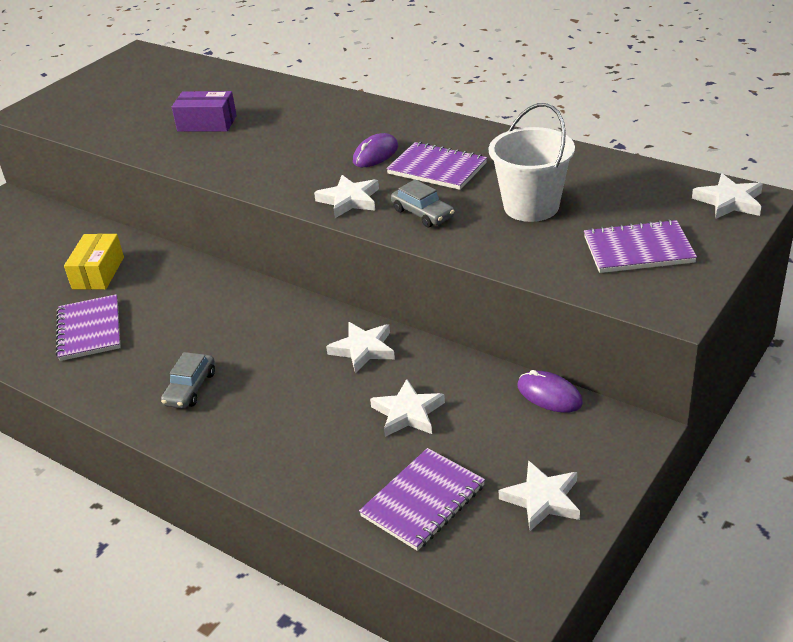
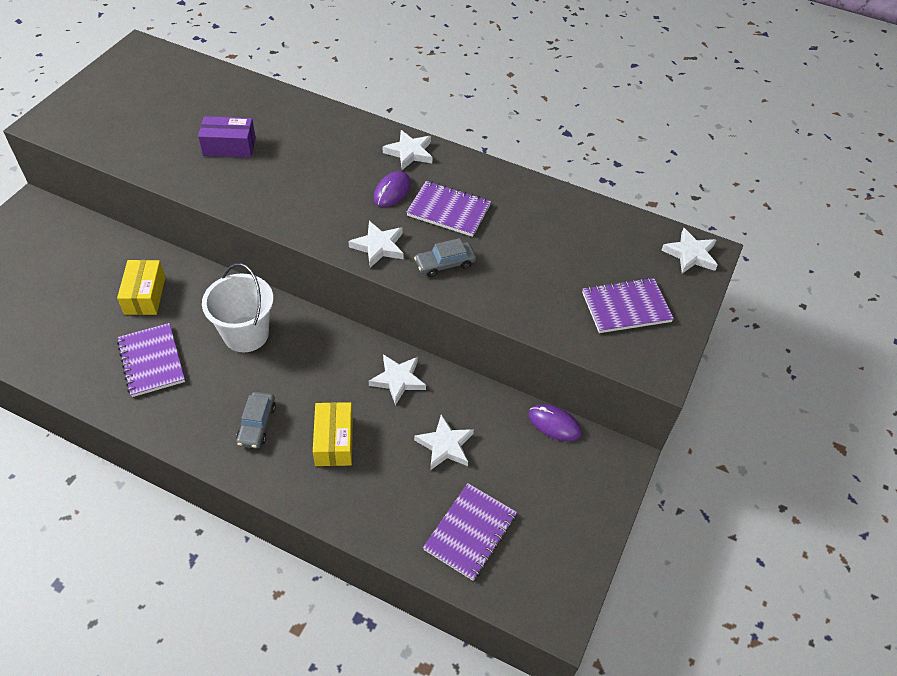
camera: 15 degrees left, 15 degrees up
(275, 406) = (334, 441): none -> yellow box
(422, 214) = (445, 264): grey car -> grey car turned 120 degrees clockwise
(531, 206) = (534, 257): white bucket -> white bucket (246, 334)
(542, 499) = (561, 526): white star -> white star (409, 152)

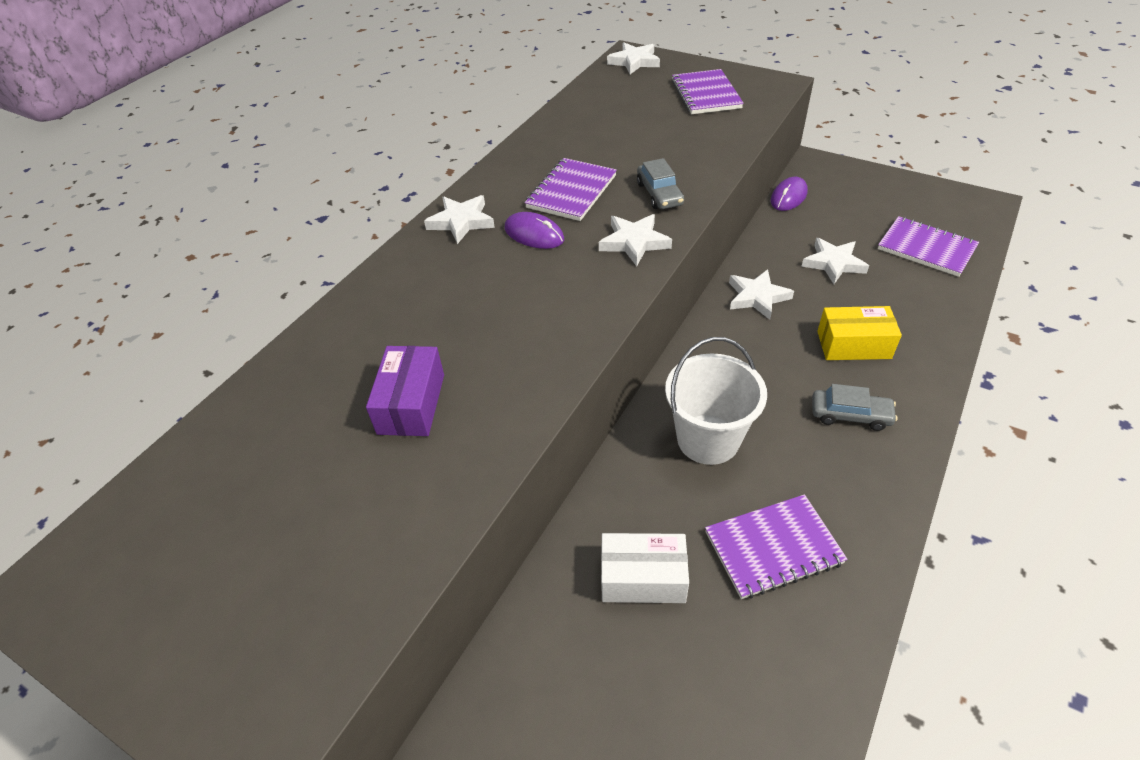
camera: 80 degrees left, 5 degrees down
(145, 295) = (643, 578): yellow box -> white box

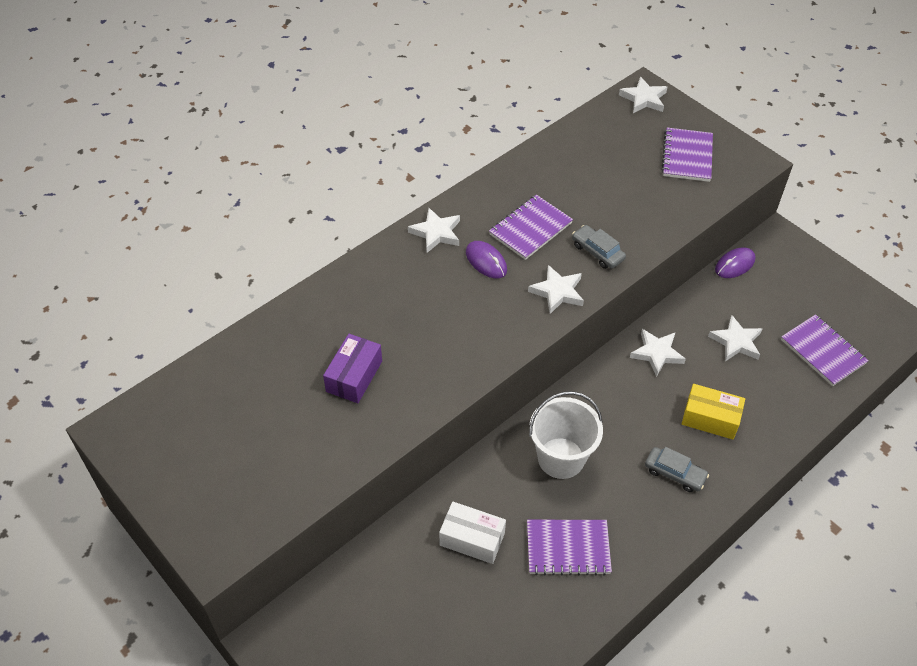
camera: 15 degrees right, 5 degrees up
(659, 194) = (597, 252): grey car -> grey car turned 135 degrees clockwise

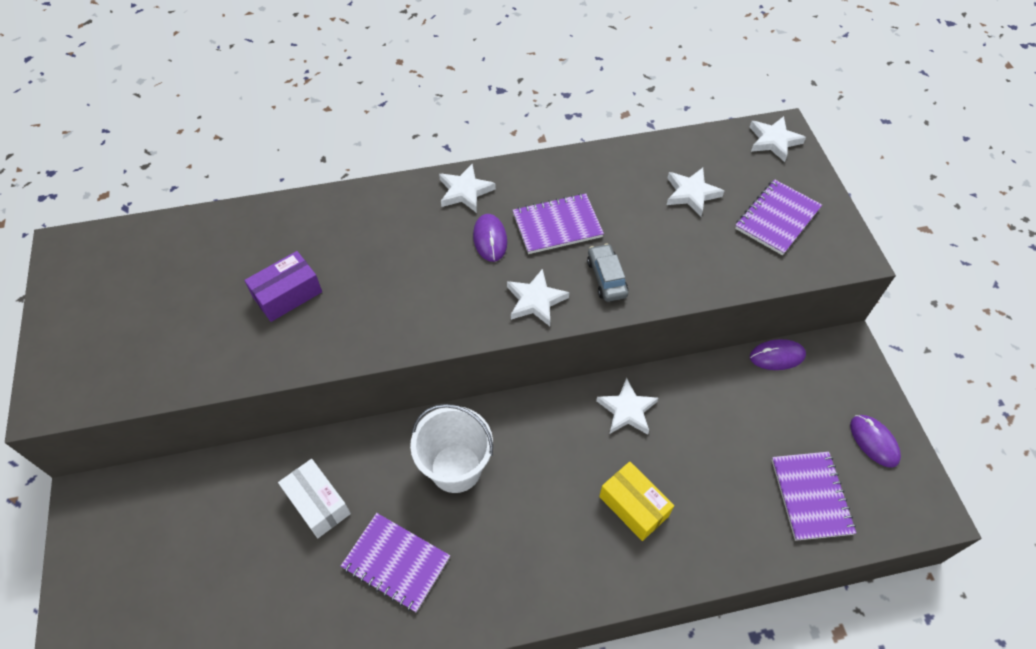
camera: 30 degrees right, 5 degrees up
(674, 473) = (555, 544): grey car -> none
(736, 342) = (720, 438): white star -> white star (691, 193)
(838, 294) = (874, 441): none -> purple mouse

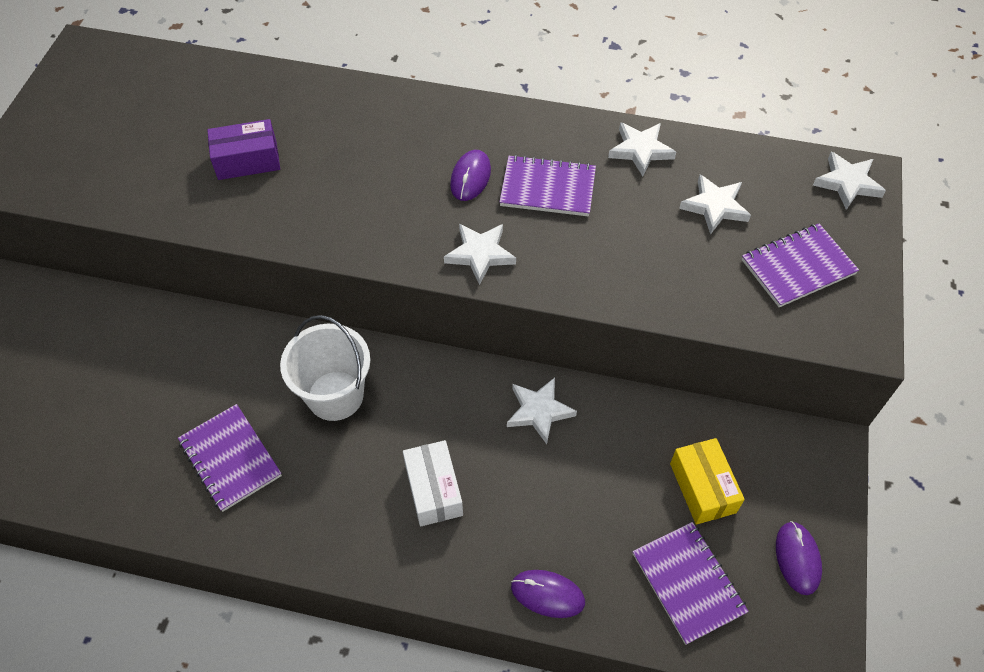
camera: 25 degrees right, 0 degrees up
(318, 503) = (191, 373): white box -> white box (434, 490)
(465, 191) = (473, 122): white star -> white star (640, 150)
(606, 278) = (568, 259): grey car -> none
(634, 506) = (490, 508): yellow box -> yellow box (702, 488)
(777, 356) = (738, 423): purple mouse -> purple mouse (547, 594)
(811, 496) = (688, 583): purple notebook -> purple notebook turned 45 degrees counterclockwise

